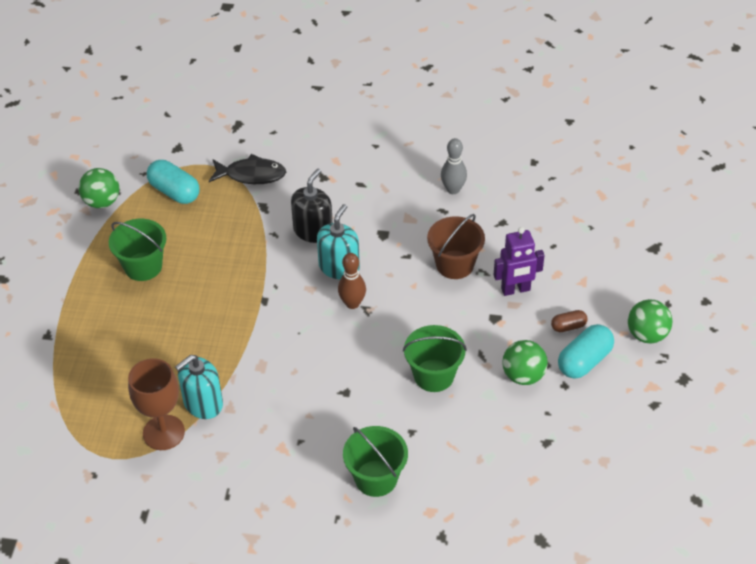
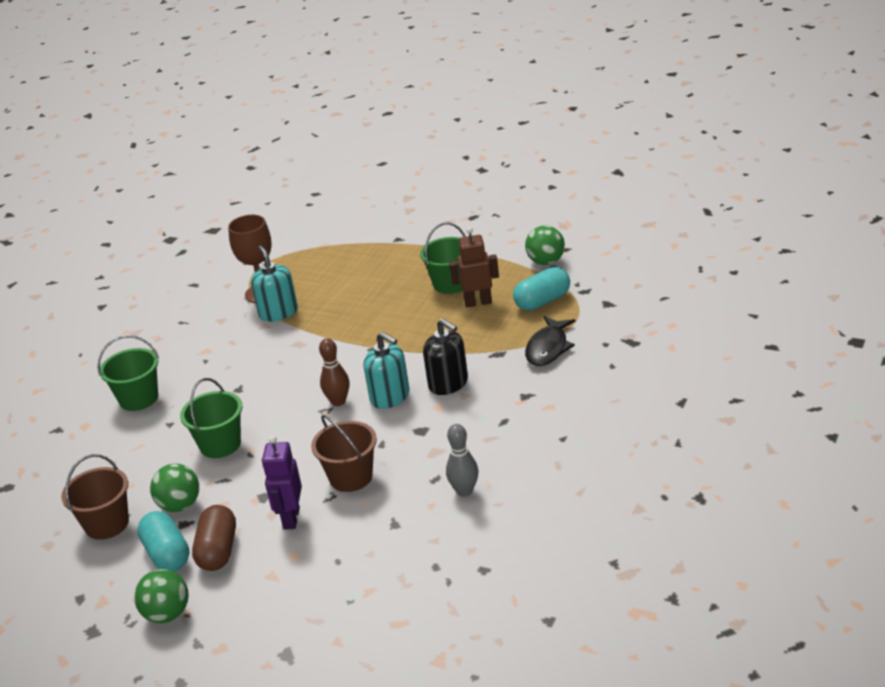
camera: 110 degrees right, 15 degrees down
(178, 238) = (478, 302): none -> brown robot
(563, 424) = (107, 524): none -> brown bucket
(568, 326) = (218, 551): brown capsule -> brown capsule, size x1.81

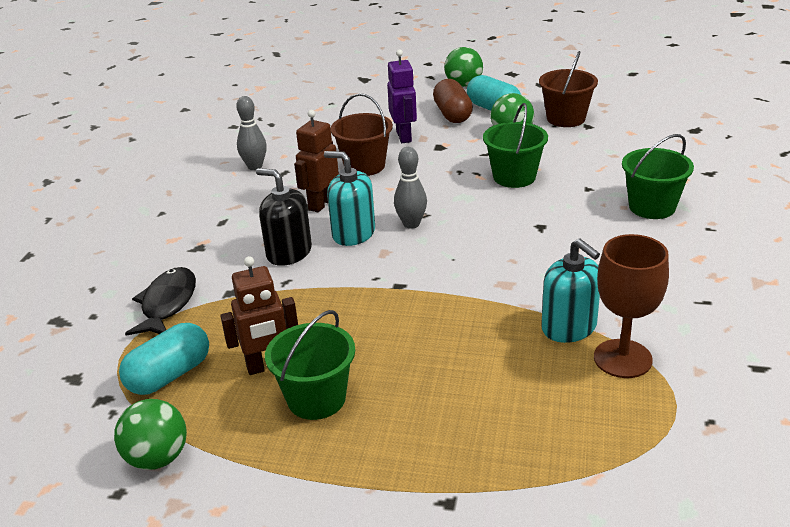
camera: 165 degrees right, 0 degrees up
(338, 401) = (411, 224): brown bowling pin -> grey bowling pin
(408, 432) = (321, 204): none -> brown robot

